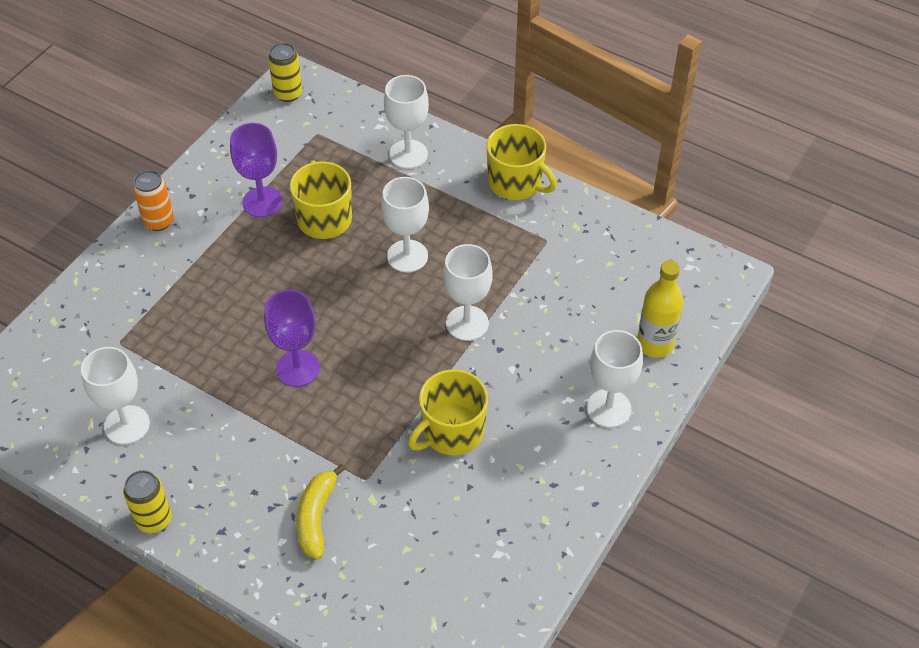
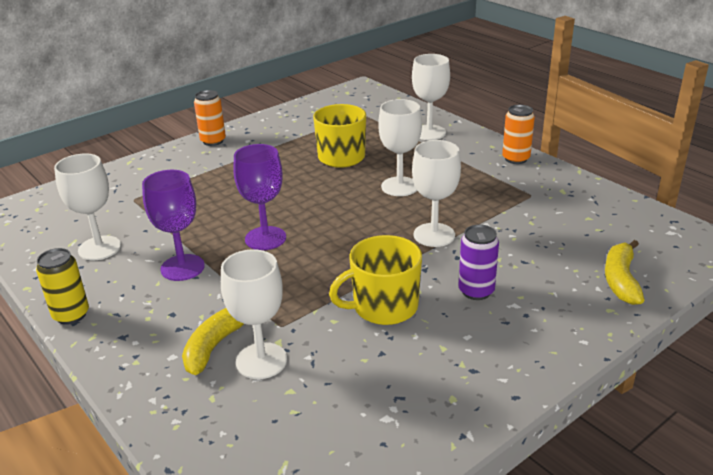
camera: 20 degrees right, 20 degrees down
(262, 202) = (298, 142): purple goblet -> purple goblet (182, 267)
(288, 93) = (351, 93): yellow can -> none
(516, 182) = (515, 159): yellow mug -> orange can
(529, 390) = (476, 291): none -> purple can
(608, 408) = (556, 320): white goblet -> white goblet (261, 361)
(655, 344) = (621, 280): yellow bottle -> yellow banana

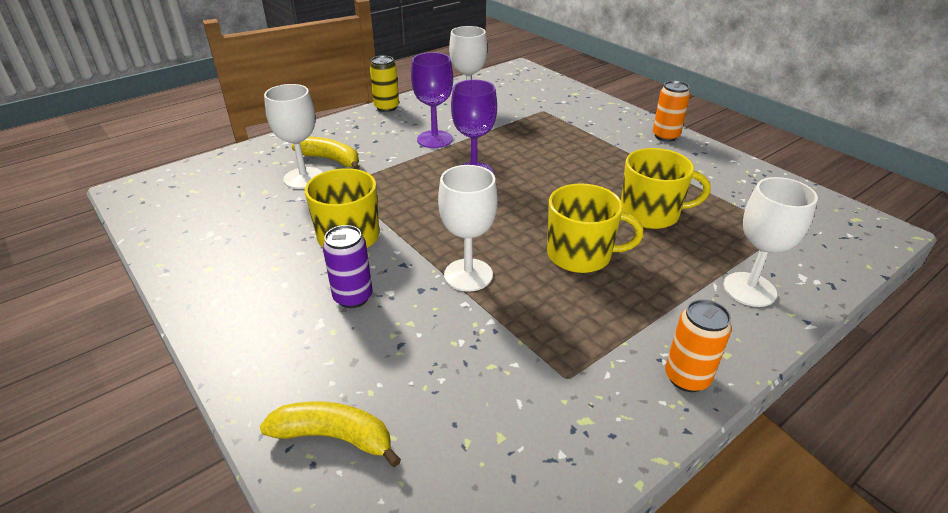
camera: 90 degrees right, 5 degrees up
(399, 186) = (581, 255): white goblet -> yellow mug

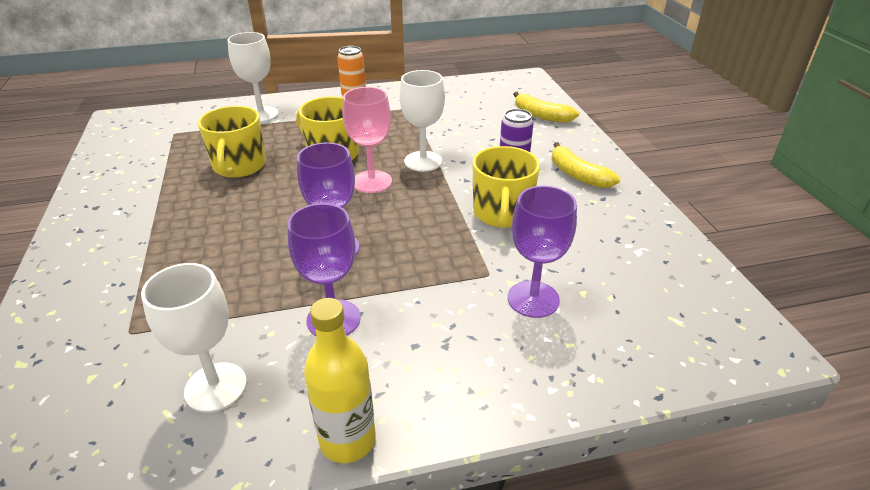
camera: 155 degrees left, 0 degrees up
(303, 178) = (533, 299): white goblet -> purple goblet
(331, 159) = (491, 323): yellow banana -> yellow banana (578, 175)
(386, 107) = (347, 440): yellow can -> yellow bottle
(501, 233) = (372, 182): none -> pink goblet
(651, 213) = (239, 166): yellow mug -> yellow mug turned 120 degrees counterclockwise
(665, 136) = (77, 236): orange can -> none

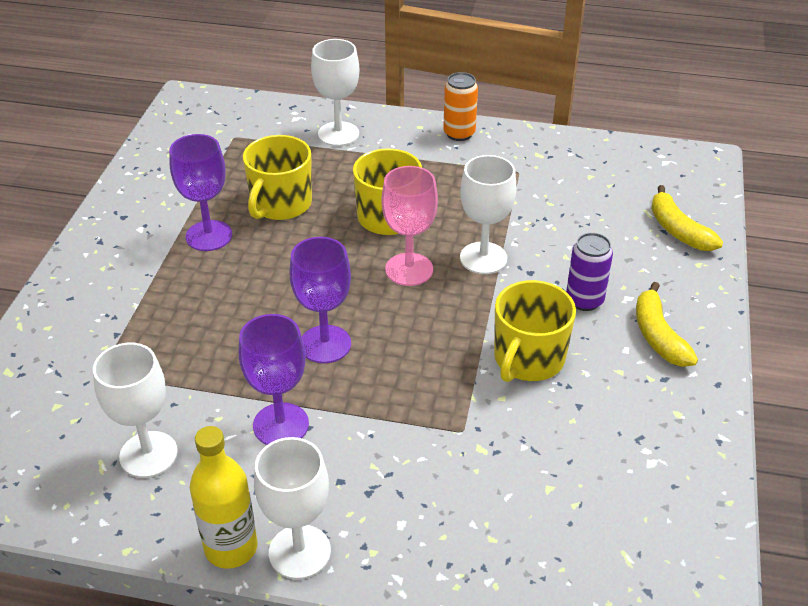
camera: 25 degrees right, 5 degrees up
(416, 418) = (299, 552): none -> white goblet
(533, 299) = (489, 476): purple goblet -> purple goblet (209, 236)

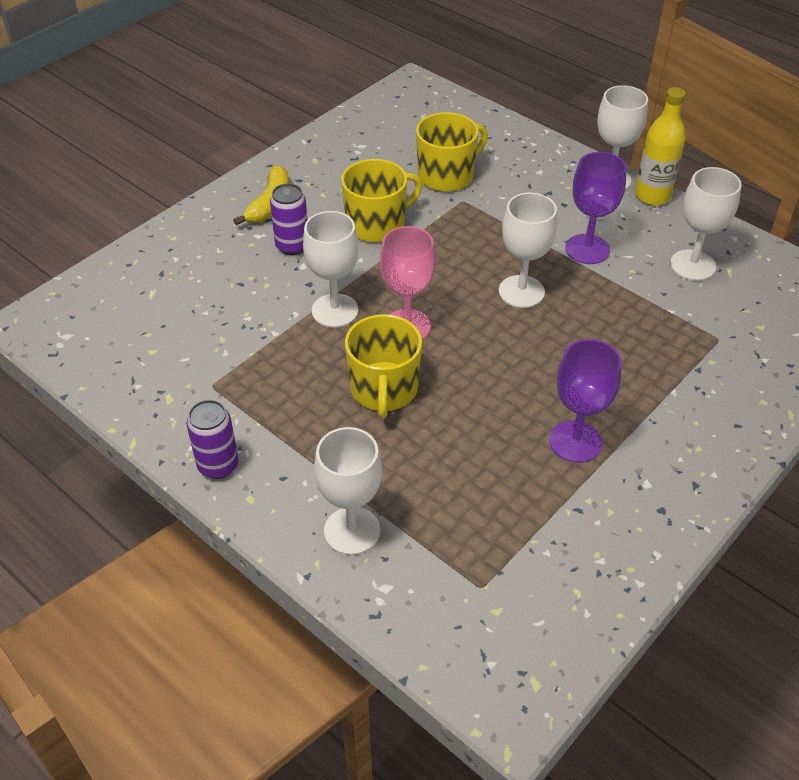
camera: 150 degrees left, 5 degrees up
(280, 204) = (481, 451): yellow mug -> yellow mug (447, 175)
(325, 344) = (521, 291): purple goblet -> white goblet
(459, 133) = (218, 465): orange can -> purple can
(678, 230) = (150, 268): yellow banana -> none

